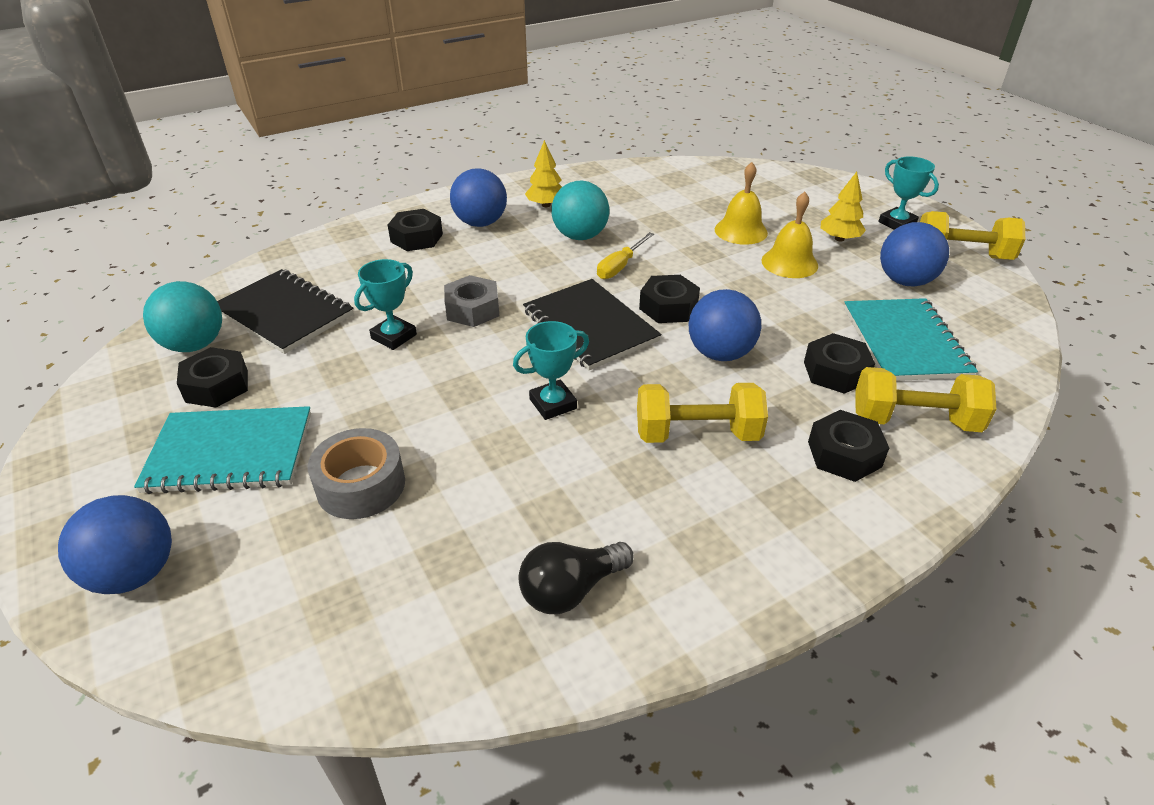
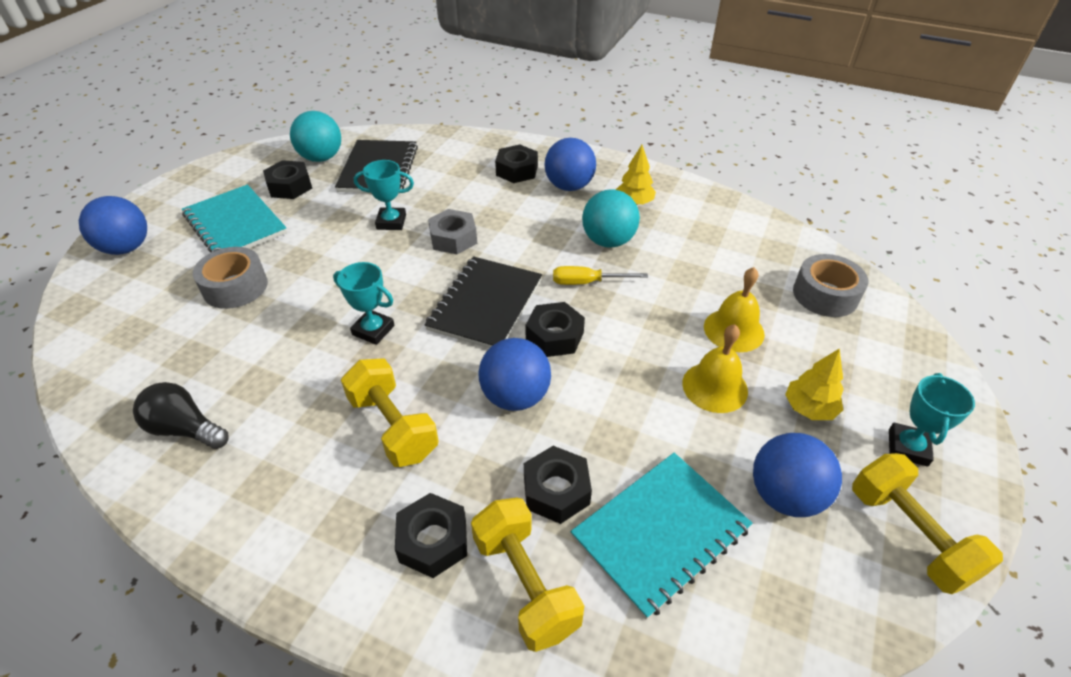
camera: 55 degrees right, 5 degrees up
(741, 184) = (825, 295): none -> grey tape

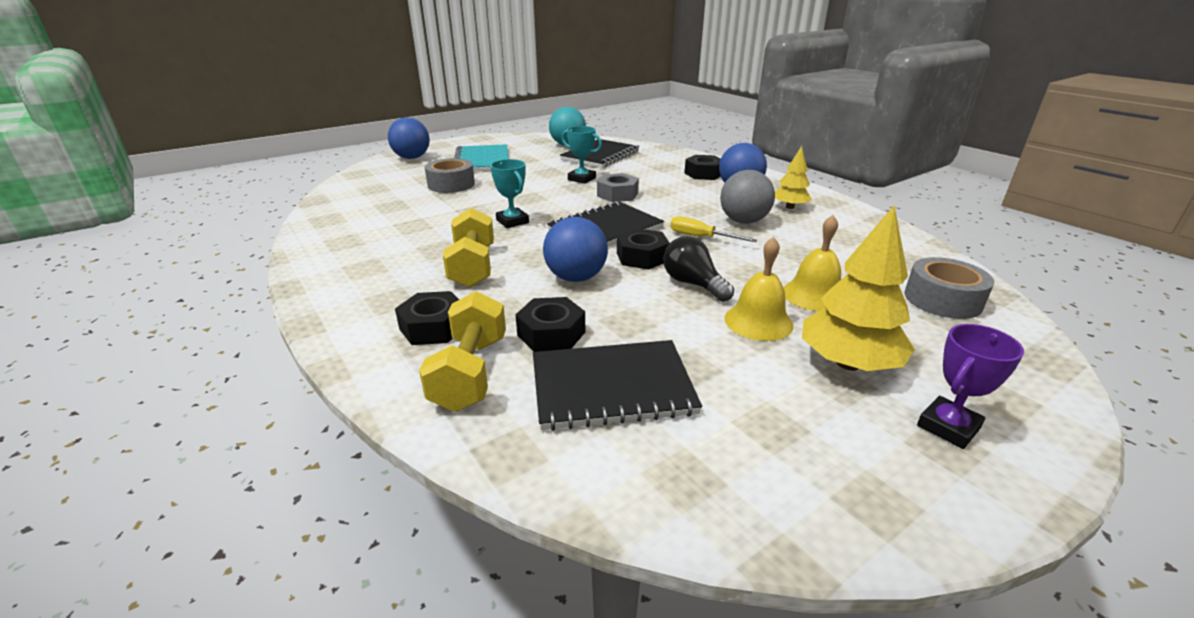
camera: 30 degrees right, 15 degrees down
(185, 429) = (353, 232): black light bulb -> black light bulb (693, 284)
(290, 186) = (533, 152): black nut -> none
(608, 241) = (743, 221): turquoise ball -> grey ball
(660, 532) = (612, 387): turquoise notebook -> black notebook
(785, 495) = (761, 408): blue ball -> none
(809, 408) = (848, 363): yellow tree -> yellow tree, size x1.67
(907, 447) = (948, 427): turquoise trophy -> purple trophy
(909, 535) = (886, 489): yellow dumbbell -> none

